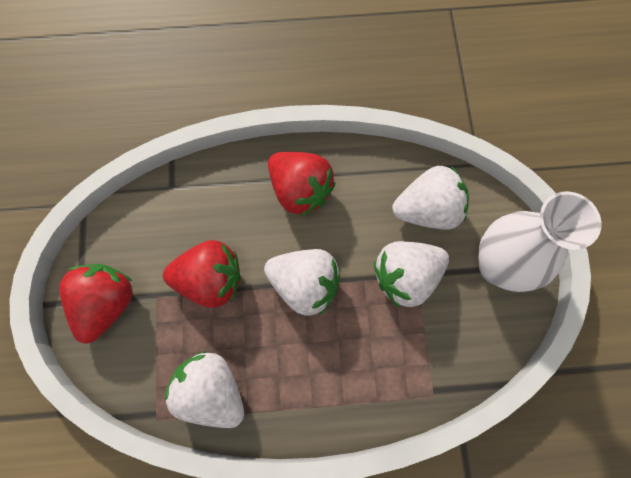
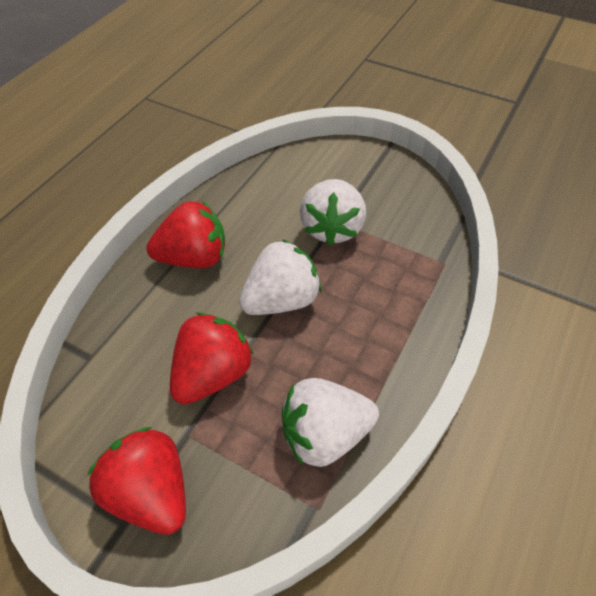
camera: 55 degrees left, 20 degrees down
(428, 209) = (289, 187): white strawberry -> none
(498, 266) = (368, 172): white vase -> none

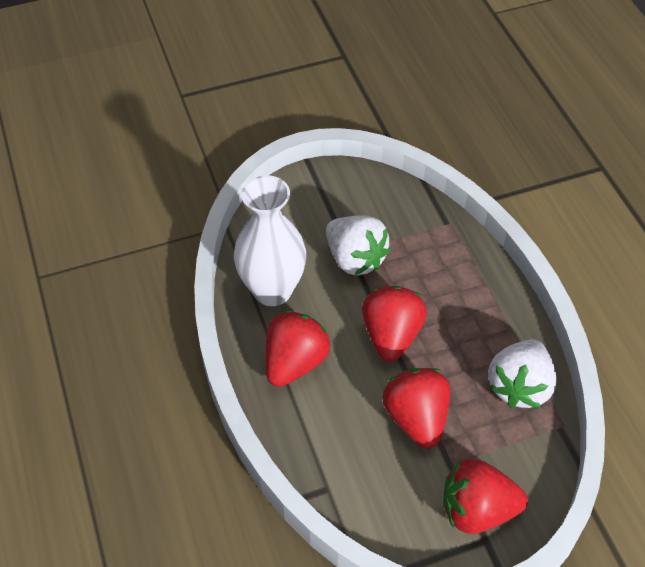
camera: 50 degrees left, 0 degrees up
(248, 202) = (272, 290): none -> white vase
(282, 300) = (391, 335): white strawberry -> red strawberry

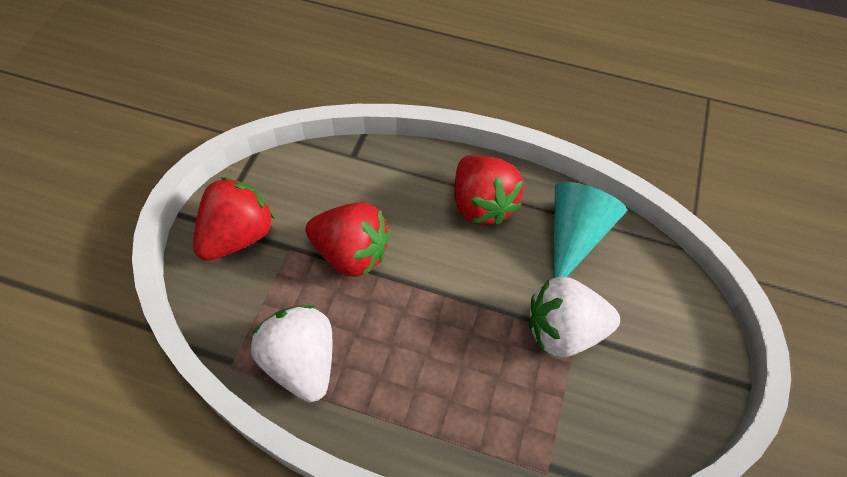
camera: 125 degrees right, 5 degrees up
(272, 290) = (574, 236): white vase -> turquoise cone
(391, 335) = (447, 296): red strawberry -> none

